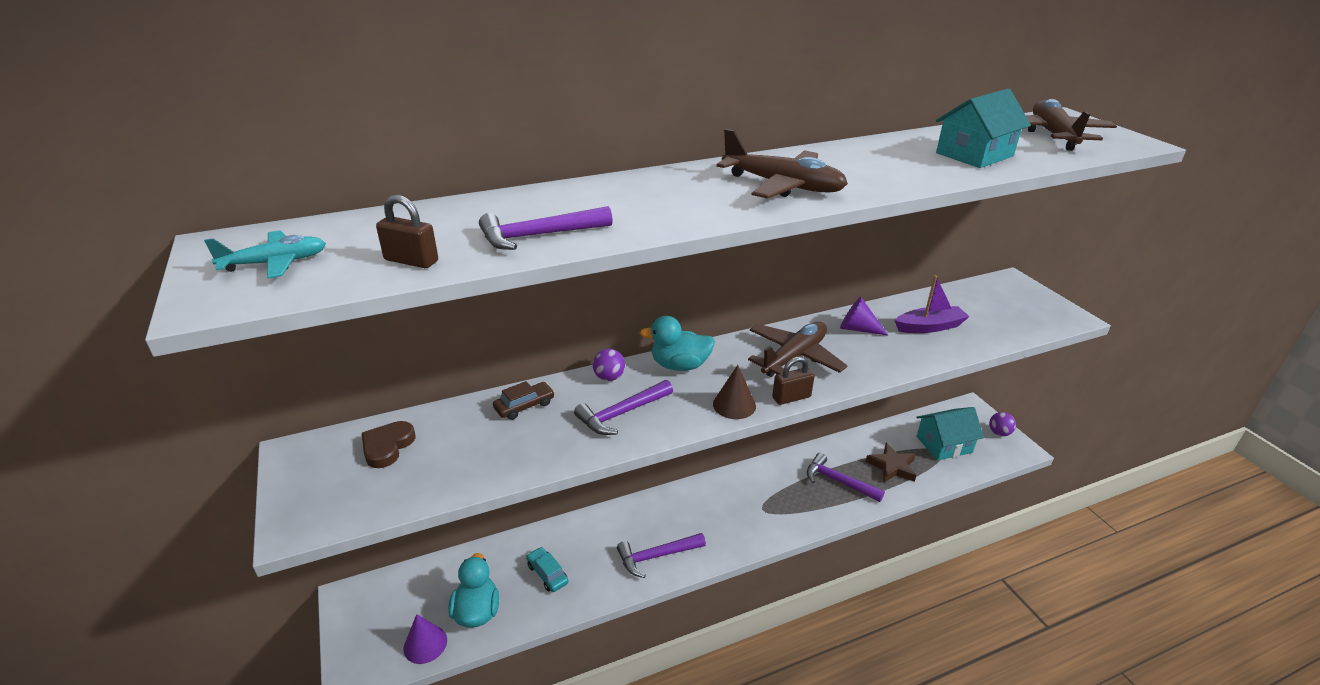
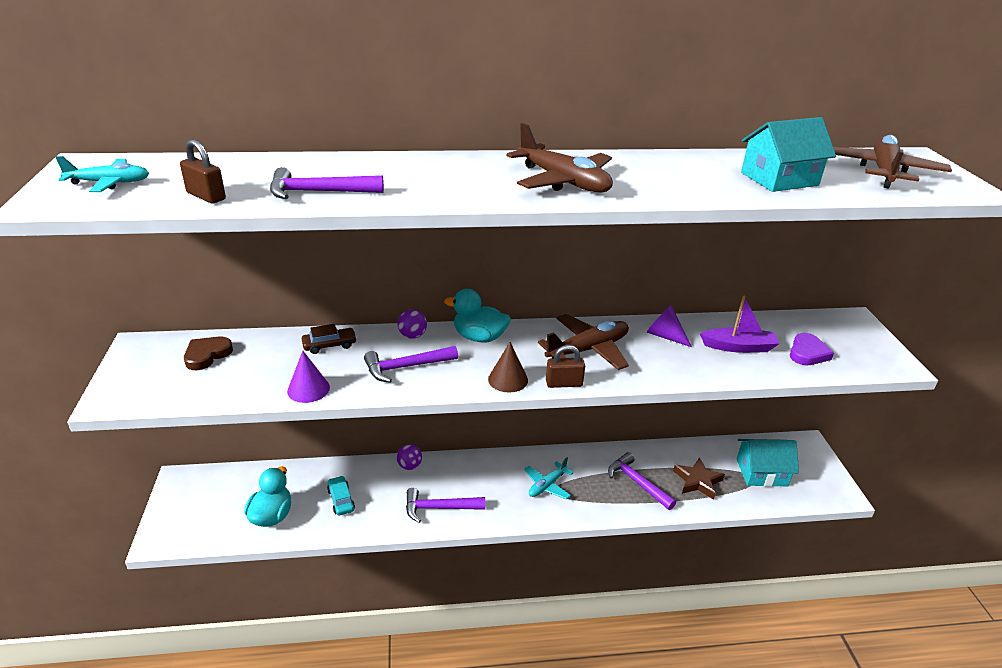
camera: 15 degrees right, 0 degrees up
(425, 644) = (221, 530): purple cone -> purple cone (308, 389)
(754, 505) = (547, 485): none -> turquoise plane
(991, 321) = (807, 353): none -> purple heart
(999, 433) = (826, 474): purple ball -> purple ball (409, 466)

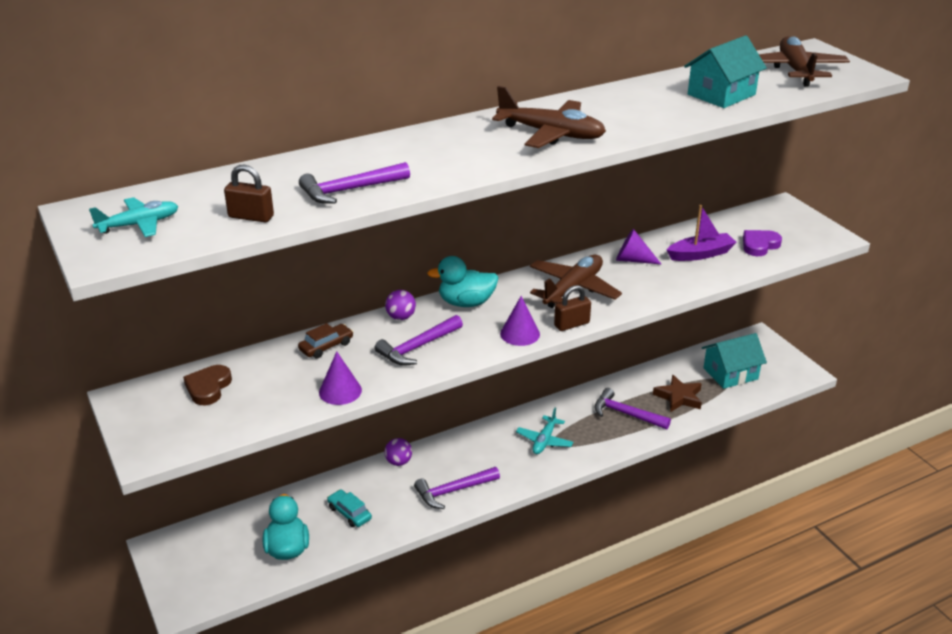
camera: 20 degrees left, 0 degrees up
(508, 379) = (520, 334): brown cone -> purple cone
(807, 353) = (759, 245): purple heart -> purple heart turned 135 degrees counterclockwise

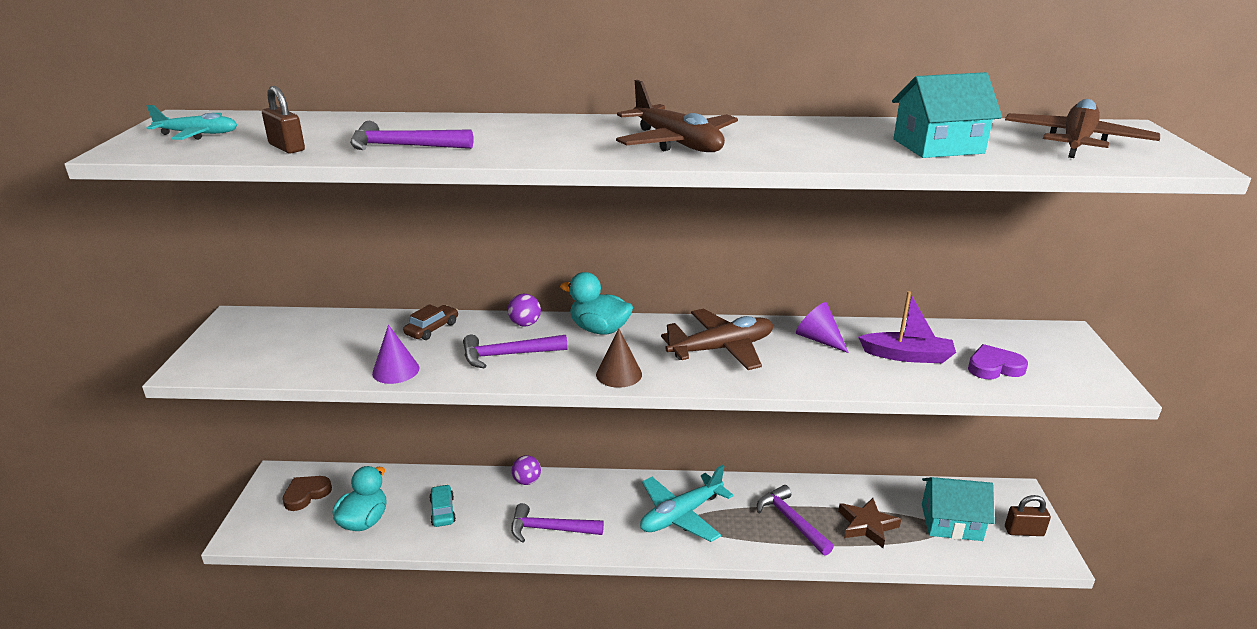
camera: 30 degrees right, 5 degrees down
(208, 388) = (301, 331): brown heart -> brown heart (306, 494)
(326, 346) = (432, 329): brown car -> brown car turned 45 degrees counterclockwise
(520, 334) = (619, 374): purple cone -> brown cone
(544, 441) = (681, 515): turquoise plane -> turquoise plane, size x1.60
(571, 324) = (682, 382): brown padlock -> brown padlock (1024, 531)

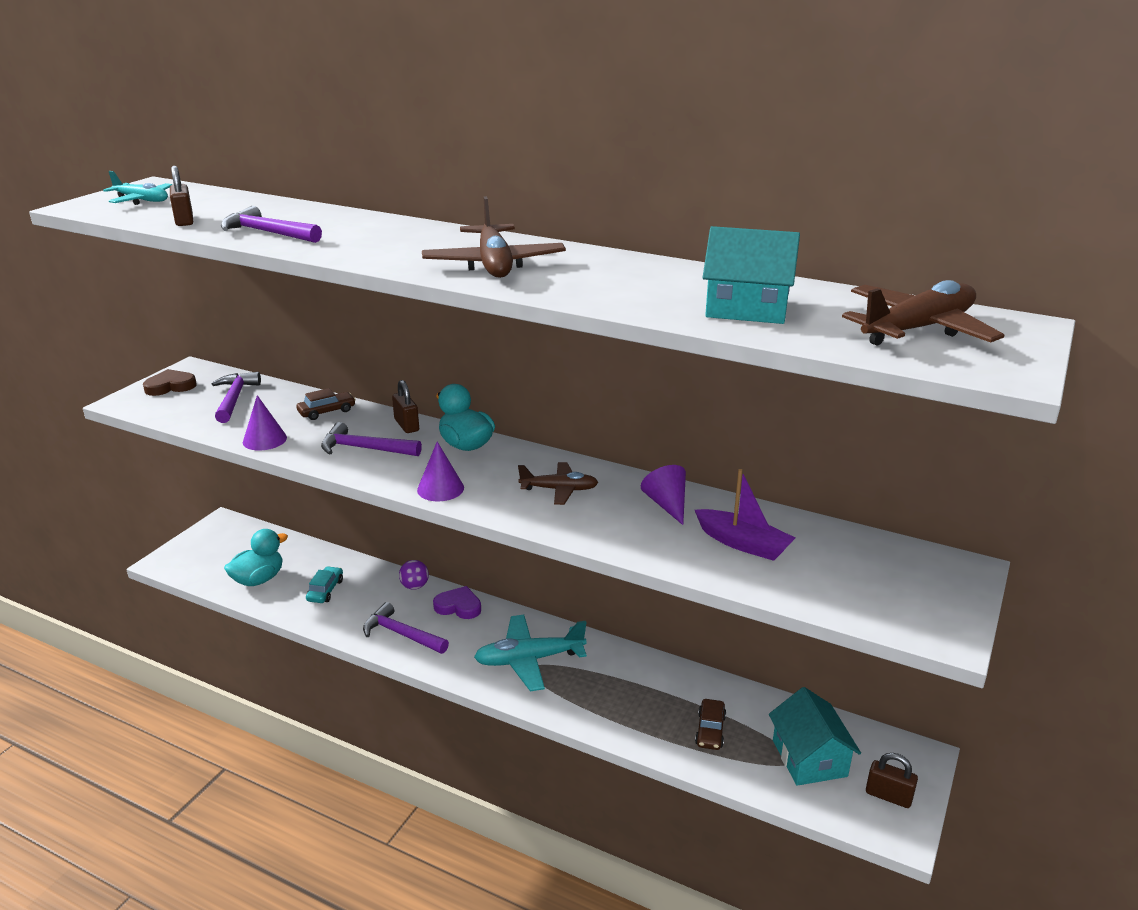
camera: 25 degrees right, 0 degrees up
(306, 494) = (232, 544): brown heart -> brown heart (170, 386)
(525, 324) = (406, 425): purple ball -> brown padlock
(619, 374) = (440, 488): brown cone -> purple cone
(721, 349) = (559, 490): brown plane -> brown plane, size x0.63
(791, 521) = (633, 700): purple hammer -> purple hammer (234, 399)
(867, 525) = (710, 730): brown star -> brown car
(951, 522) = (809, 758): turquoise house -> turquoise house turned 45 degrees clockwise
(994, 367) = (829, 579): purple heart -> purple heart (458, 606)

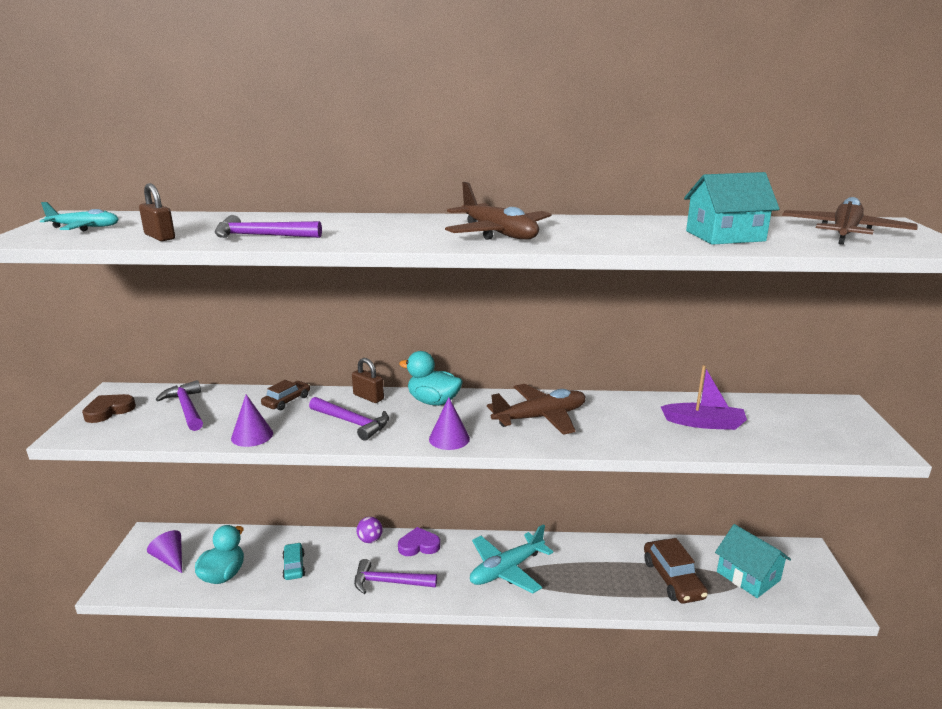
camera: 25 degrees left, 5 degrees down
(365, 449) = (352, 423): purple hammer -> purple hammer turned 135 degrees counterclockwise
(559, 490) = (540, 417): brown plane -> brown plane, size x1.60
(667, 504) = (626, 410): purple cone -> purple cone (170, 559)
(710, 730) = (673, 579): brown car -> brown car, size x1.65
(888, 796) = (813, 584): brown padlock -> none

